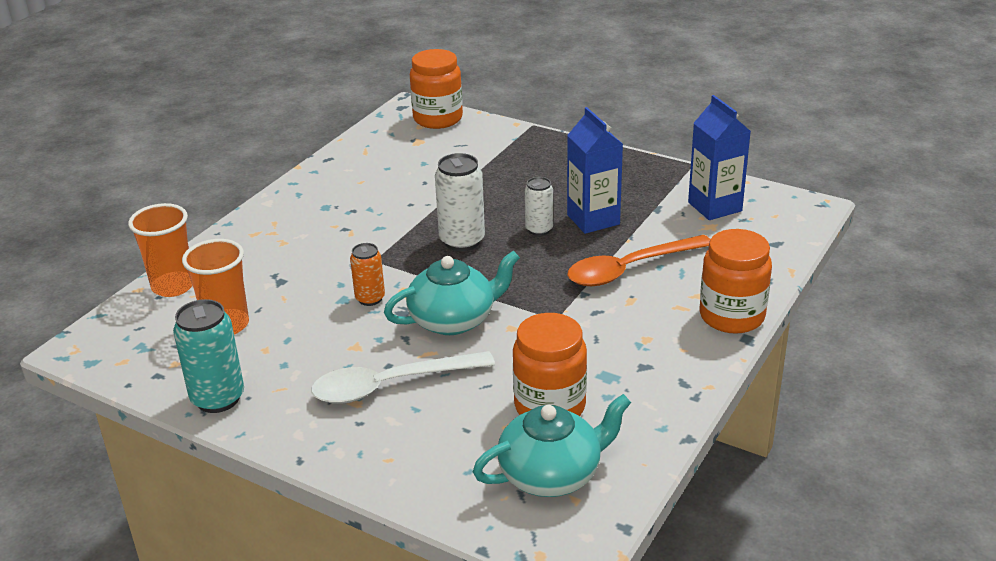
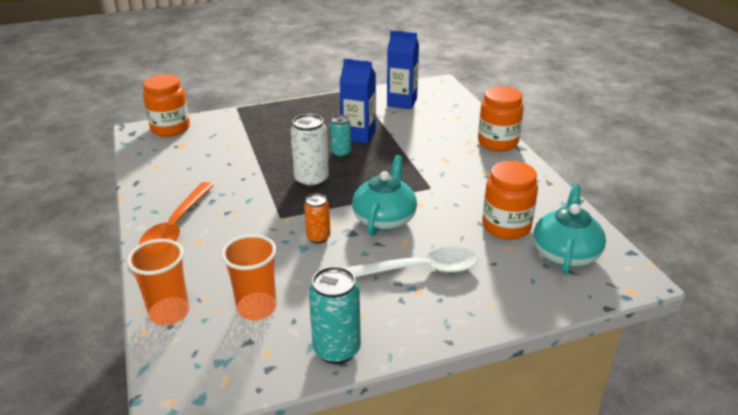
camera: 50 degrees left, 0 degrees up
(391, 385) = (418, 270): white spoon -> white spoon turned 120 degrees counterclockwise
(539, 229) = (341, 153): white can -> turquoise can
(630, 269) = (419, 147): orange spoon -> orange spoon (176, 226)

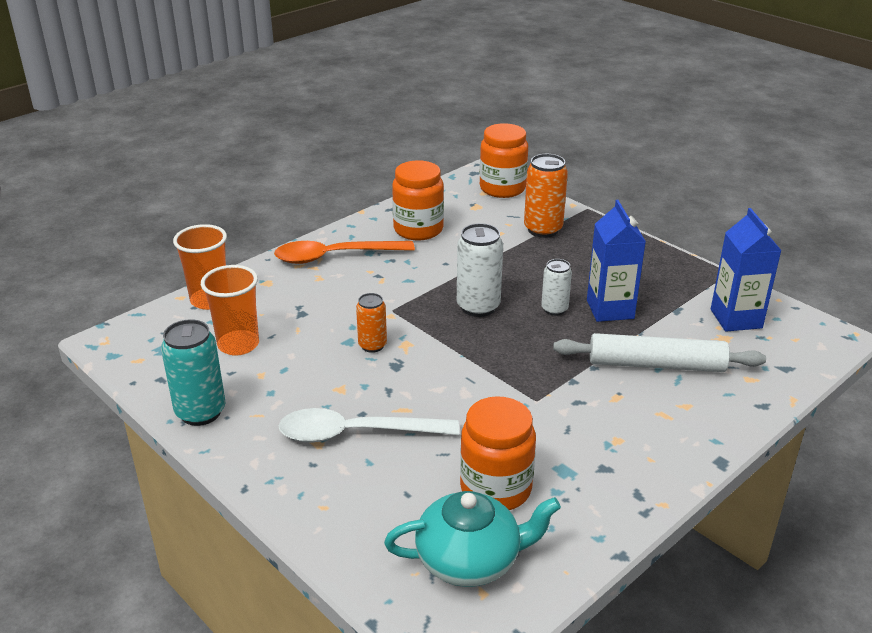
camera: 65 degrees right, 0 degrees up
(244, 130) = (543, 229): none -> orange can
(341, 153) = (554, 309): turquoise can -> white can
(384, 219) = (439, 381): turquoise teapot -> none
(418, 270) = (356, 433): white spoon -> white spoon turned 120 degrees clockwise
(425, 138) = (656, 364): none -> white rolling pin
(497, 142) = (713, 435): orange jar -> orange jar (418, 229)

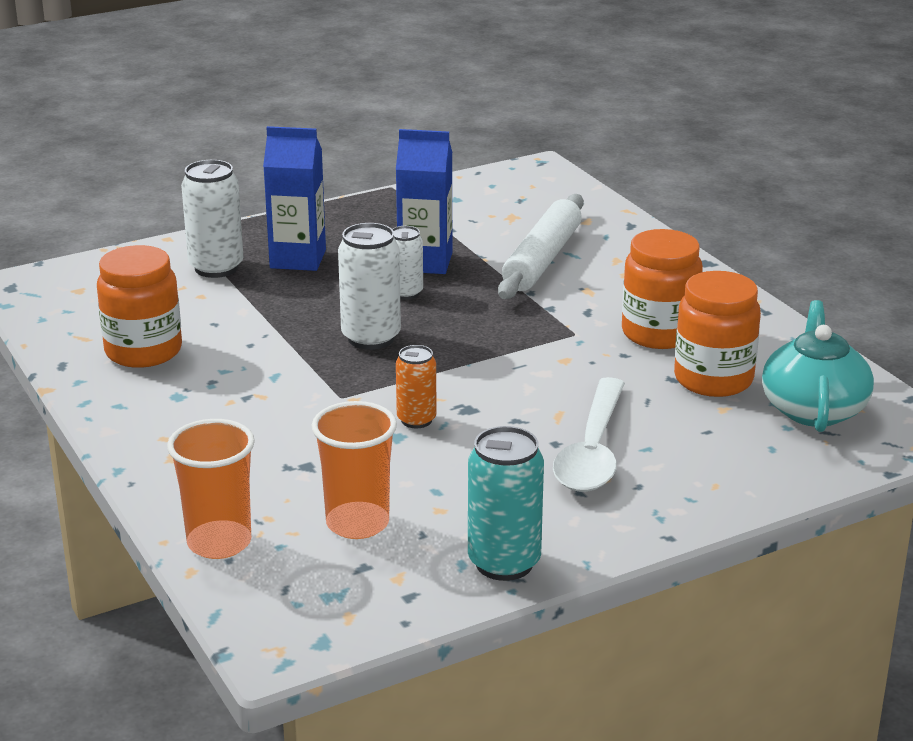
camera: 75 degrees left, 5 degrees down
(335, 256) = (169, 424): orange spoon -> none
(502, 188) = (79, 275): orange jar -> orange jar (659, 333)
(543, 229) = (216, 268): orange can -> white can
(736, 319) = (482, 203): blue carton -> blue carton (298, 259)

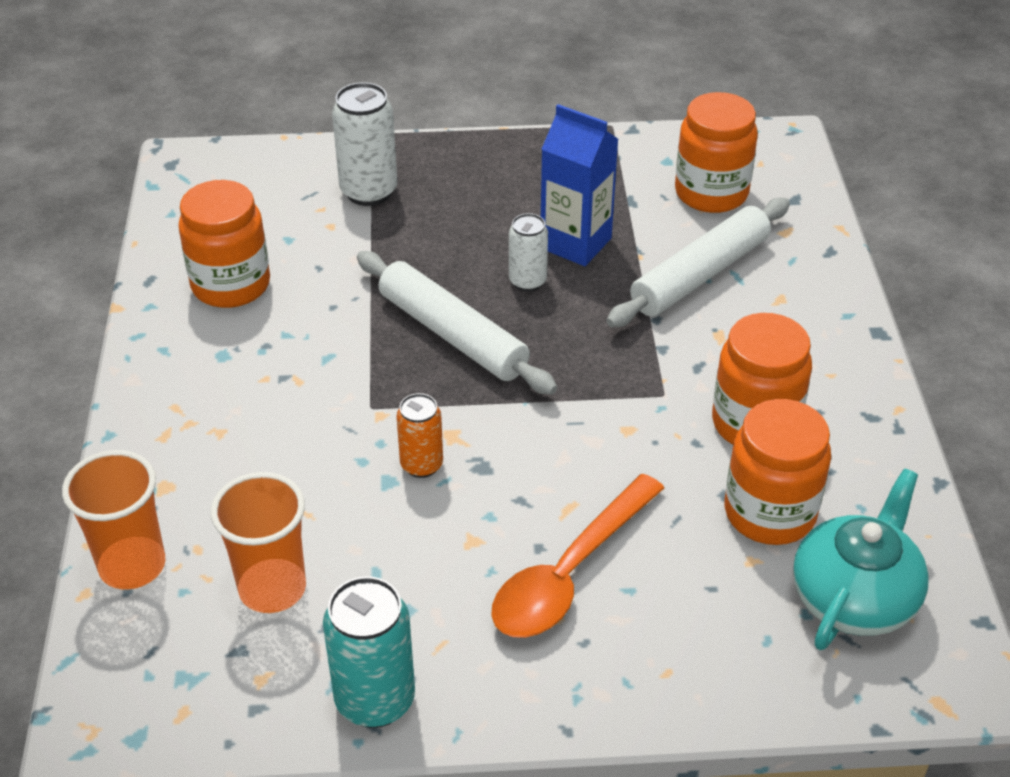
camera: 25 degrees right, 15 degrees up
(298, 259) = (453, 202): blue carton -> none
(371, 338) = (452, 334): white can -> white rolling pin
(509, 210) = (711, 193): none -> orange jar
(592, 451) = (569, 573): white spoon -> orange spoon

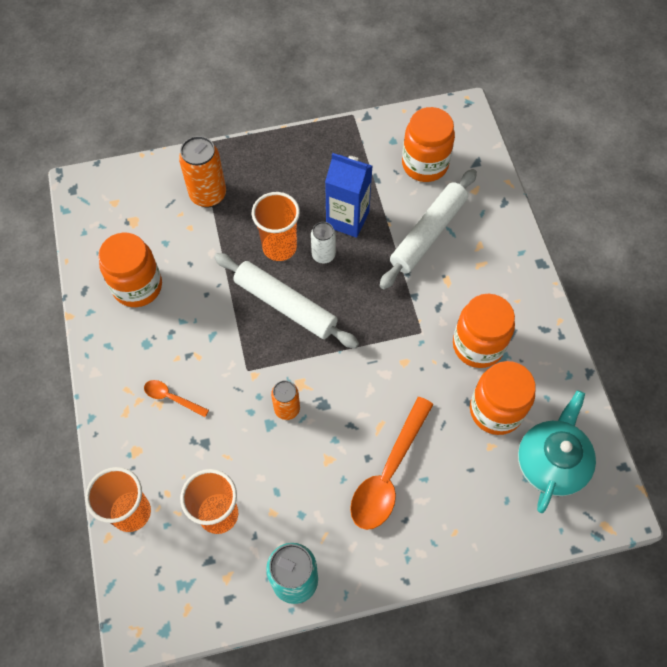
camera: 10 degrees left, 20 degrees up
(242, 426) = (172, 398): none -> orange spoon
(369, 192) = (208, 195): white can -> orange can
(461, 264) = (279, 247): none -> orange cup

